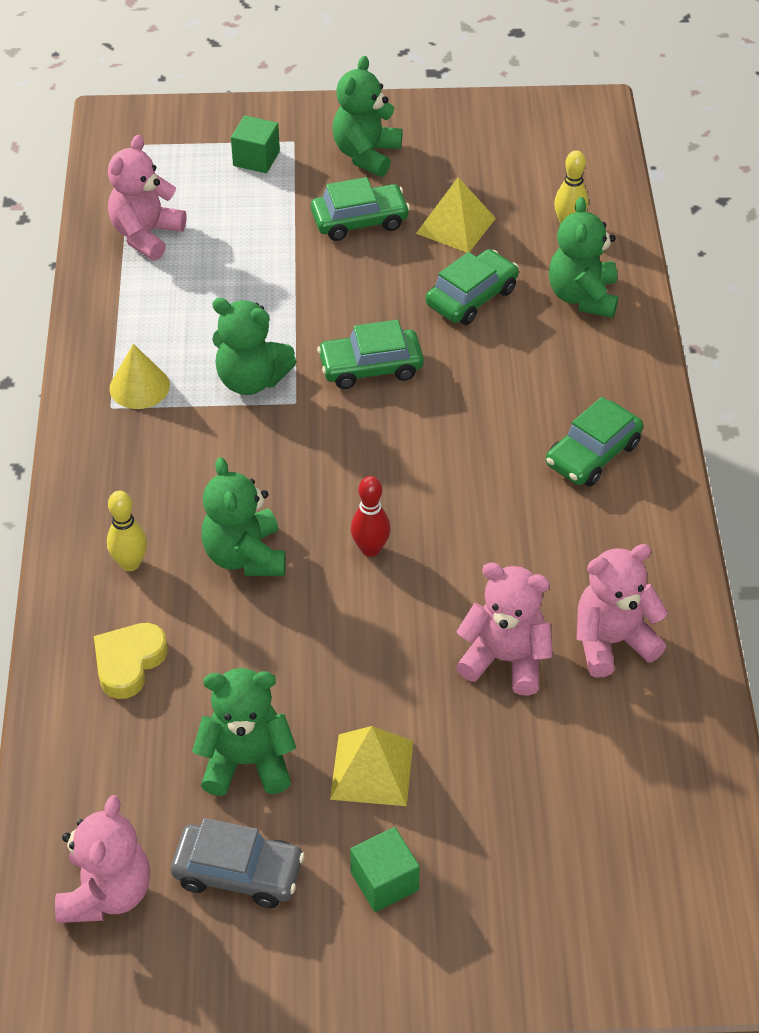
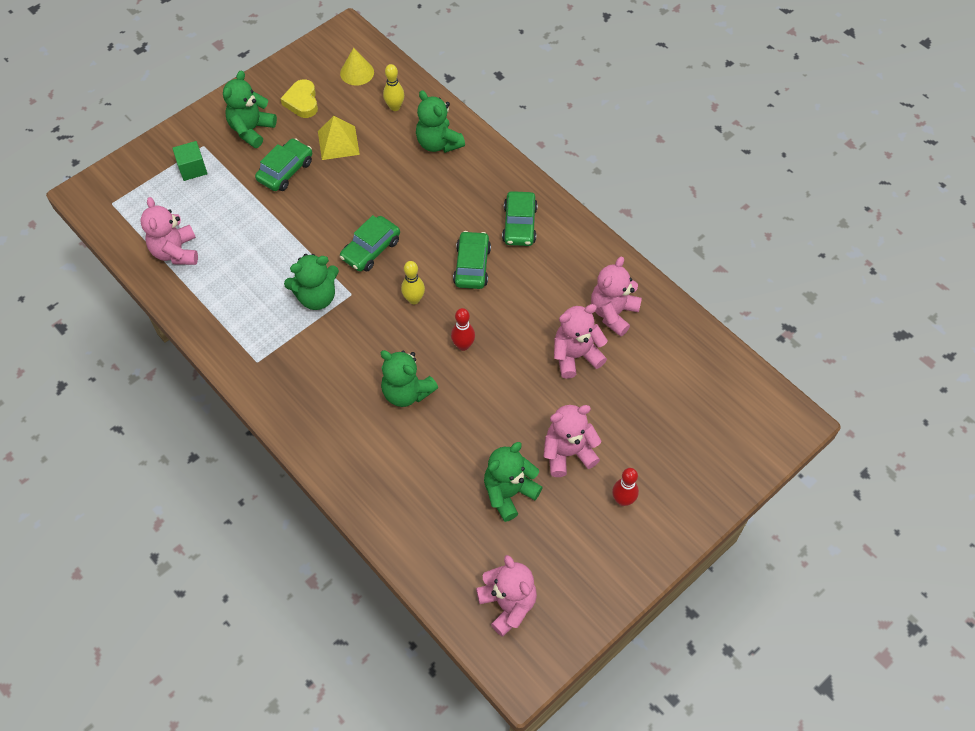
camera: 40 degrees left, 10 degrees up
(129, 663) = (405, 487): yellow heart -> yellow heart (302, 102)
(130, 563) = (353, 437): yellow bowling pin -> yellow bowling pin (414, 299)
(139, 386) = (261, 340): yellow cone -> yellow cone (357, 72)
(238, 872) = (556, 547): grey car -> none
(366, 155) = (251, 130): green teddy bear -> green teddy bear turned 45 degrees clockwise
(372, 770) = (568, 453): yellow pyramid -> pink teddy bear
(384, 881) = (623, 500): green cube -> red bowling pin
(471, 297) = (384, 178): green car -> green car (472, 266)

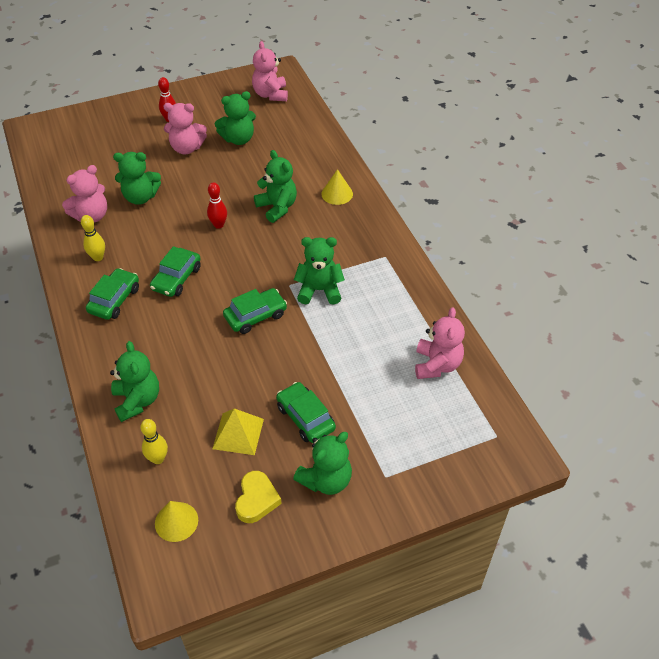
camera: 160 degrees left, 10 degrees down
(192, 168) = (403, 450): green cube -> none
(285, 171) = (305, 418): green car -> green car turned 90 degrees clockwise
(341, 437) = (337, 194): none -> yellow cone
(414, 299) = (239, 266): yellow bowling pin -> yellow bowling pin (98, 257)
(575, 356) = (140, 197): pink teddy bear -> green teddy bear

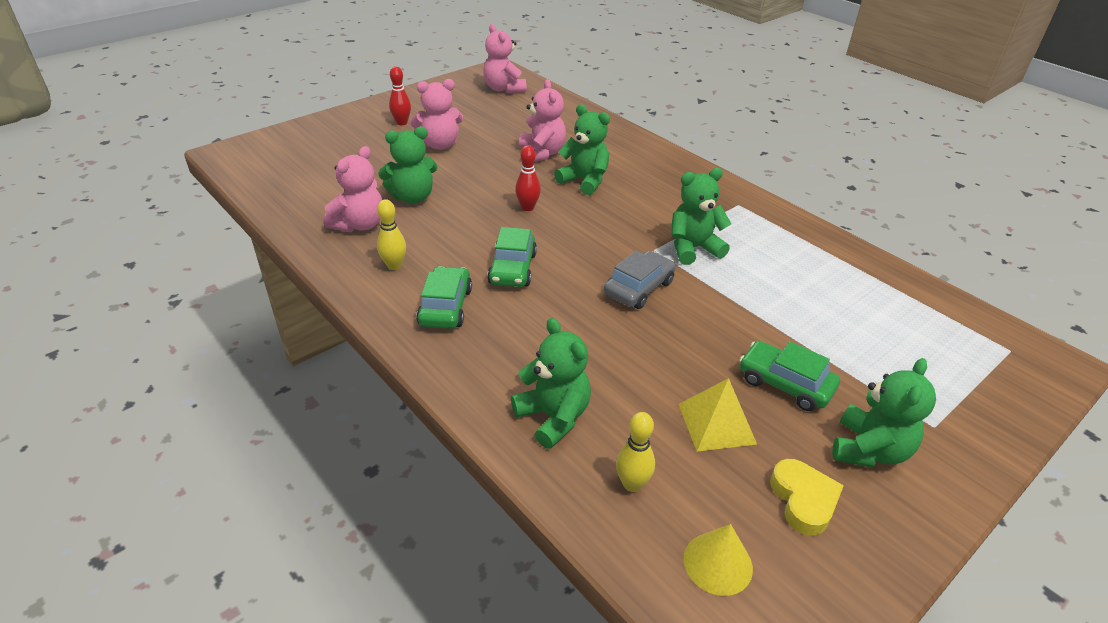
camera: 20 degrees left, 10 degrees down
(238, 139) = (495, 129): green teddy bear -> none
(255, 316) = (639, 288): green car -> grey car
(337, 194) = (641, 159): yellow cone -> none
(437, 365) = (883, 294): pink teddy bear -> pink teddy bear (541, 153)

